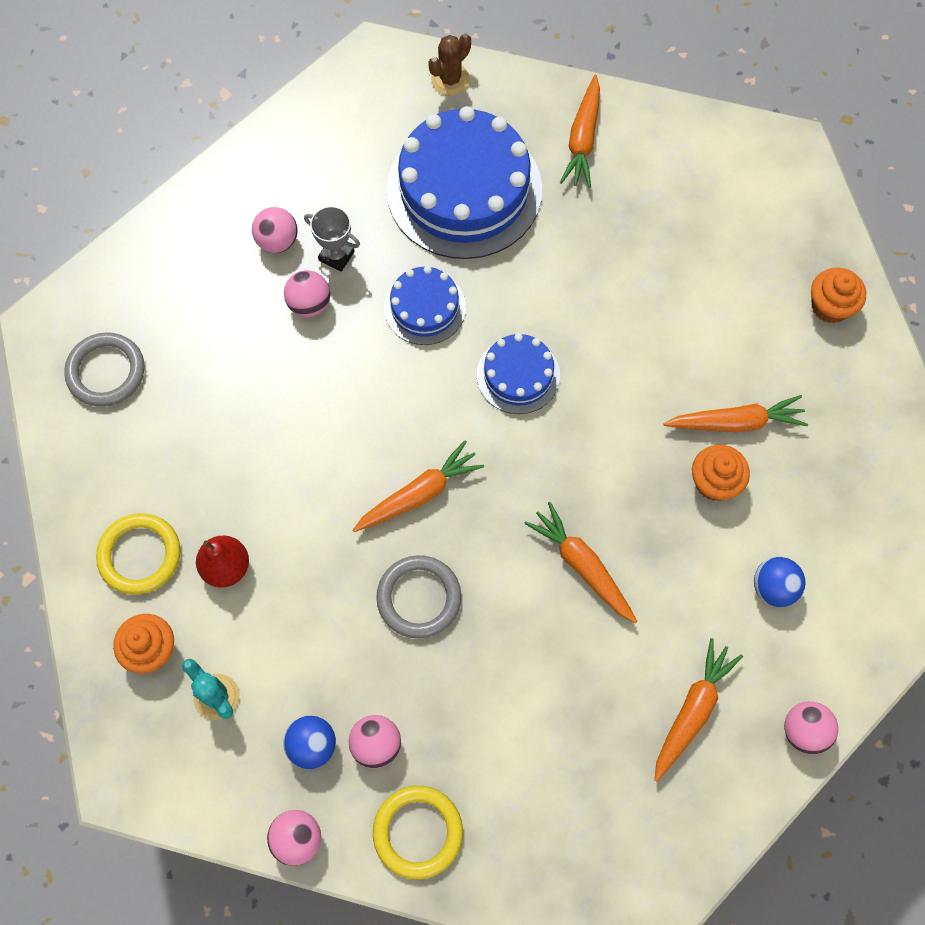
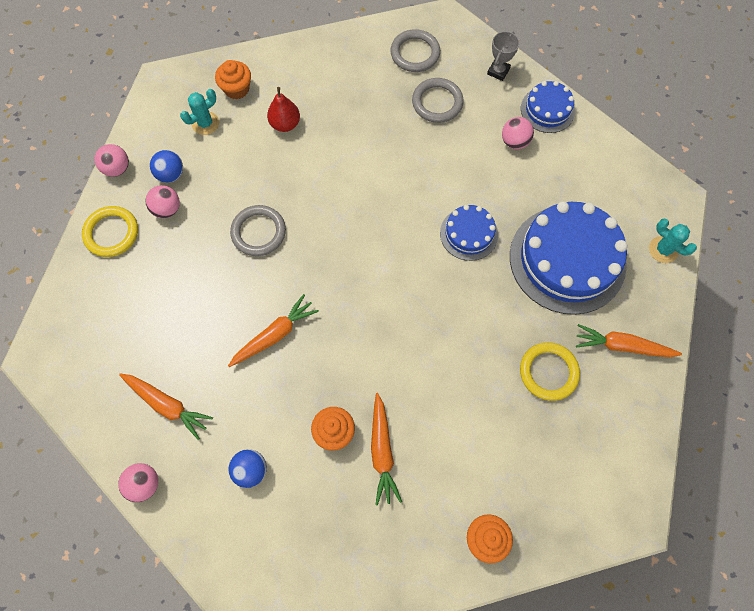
camera: 90 degrees right, 0 degrees up
(140, 555) = (295, 79): yellow ring -> yellow ring (548, 372)
(202, 342) = (437, 102): none -> grey ring
(309, 304) = (468, 162): pink ball -> none
(336, 256) = (505, 177): grey trophy -> grey trophy (498, 71)
(419, 494) = (330, 231): orange carrot -> none
(450, 79) = (663, 250): brown cactus -> turquoise cactus
(518, 375) = (418, 295): blue cake -> blue cake (547, 109)

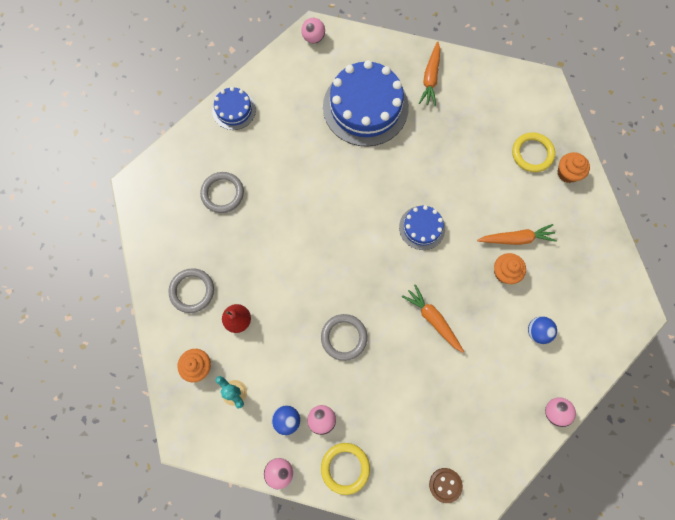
camera: 90 degrees left, 5 degrees up
(77, 341) = (445, 485): none -> brown button
(167, 405) = (494, 400): orange carrot -> none
(415, 53) = (170, 210): grey ring -> grey ring (192, 291)
(469, 234) = (344, 174): blue cake -> blue cake (422, 227)
(498, 71) = (194, 144): grey trophy -> none
(514, 142) = (263, 136): pink ball -> pink ball (313, 38)
(548, 372) = (452, 126): yellow ring -> yellow ring (532, 153)
(663, 250) = (357, 44): turquoise cactus -> none

